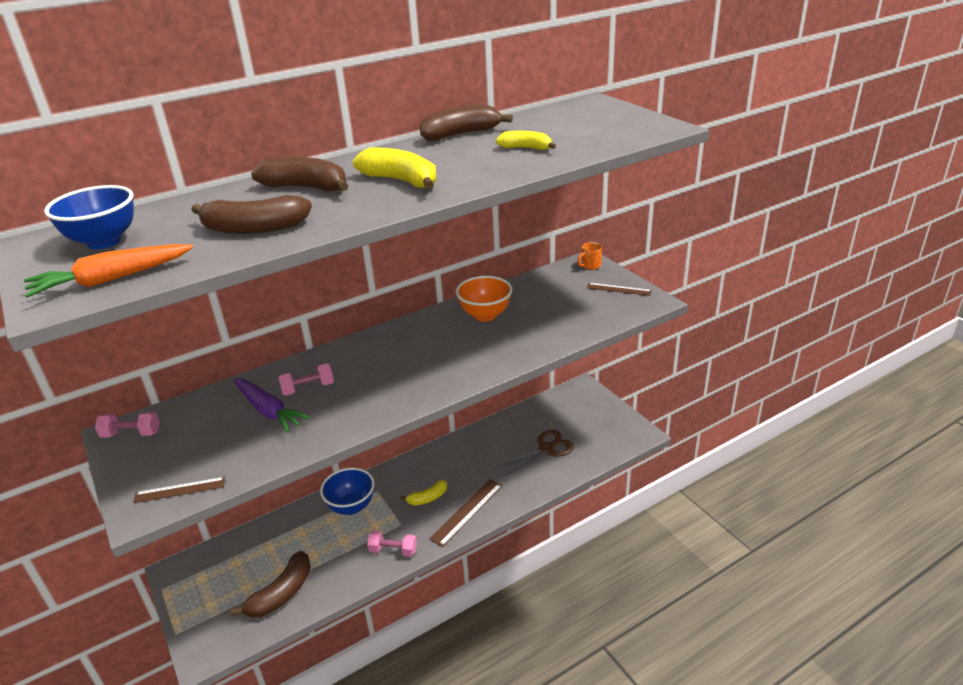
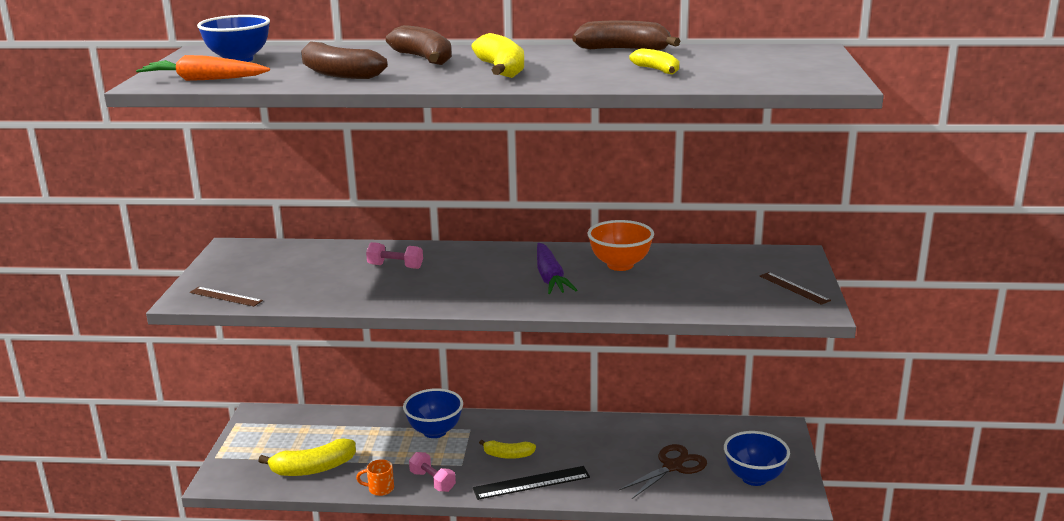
camera: 35 degrees right, 10 degrees down
(131, 434) = (240, 251): pink dumbbell -> none
(268, 411) = (347, 270): purple carrot -> purple carrot (550, 277)
(281, 594) = (313, 468): brown banana -> yellow banana
(467, 511) = (531, 483): brown ruler -> black ruler
(546, 449) = (673, 466): brown scissors -> brown scissors turned 45 degrees counterclockwise
(590, 265) = (794, 259): orange mug -> orange mug (380, 489)
(602, 432) = (754, 478): none -> blue bowl

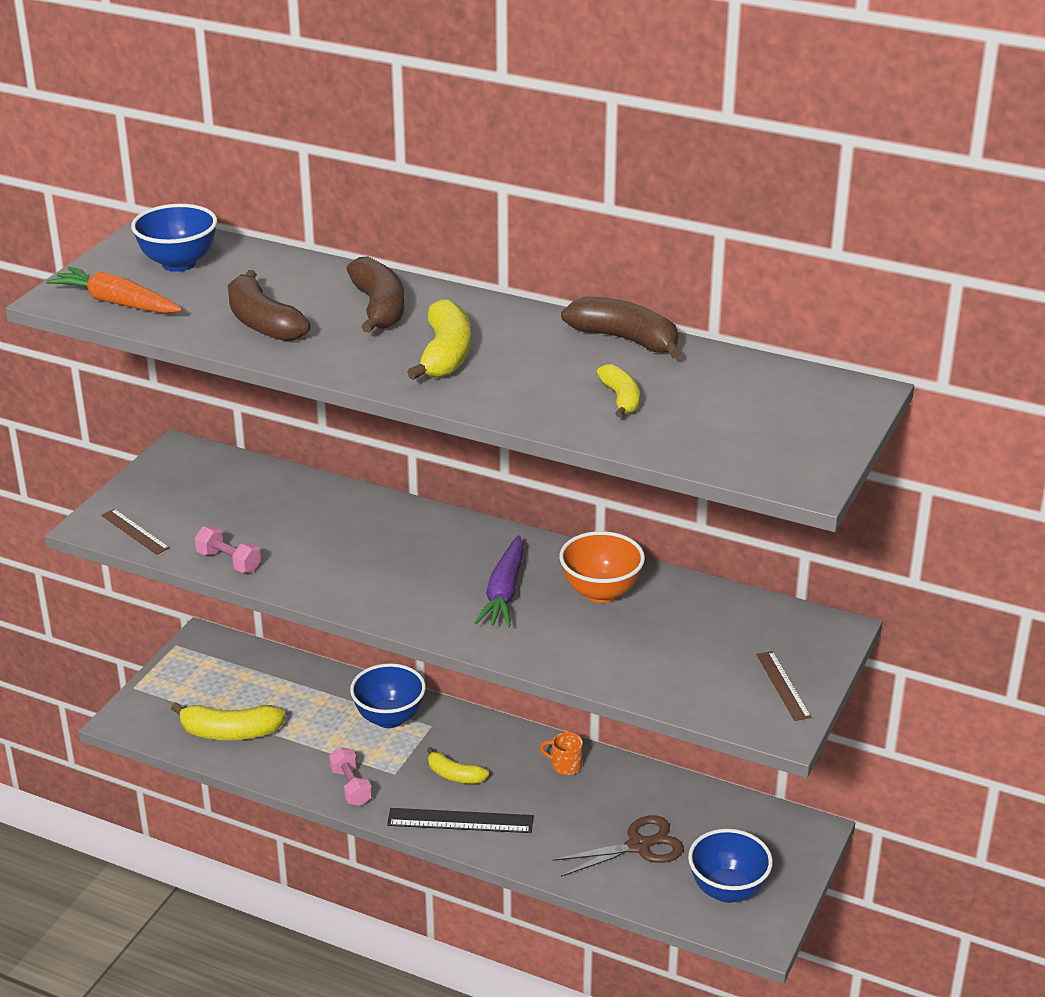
camera: 20 degrees right, 10 degrees up
(380, 489) = (289, 780): orange mug -> orange mug (565, 765)
(395, 266) = (341, 529): pink dumbbell -> pink dumbbell (229, 561)

